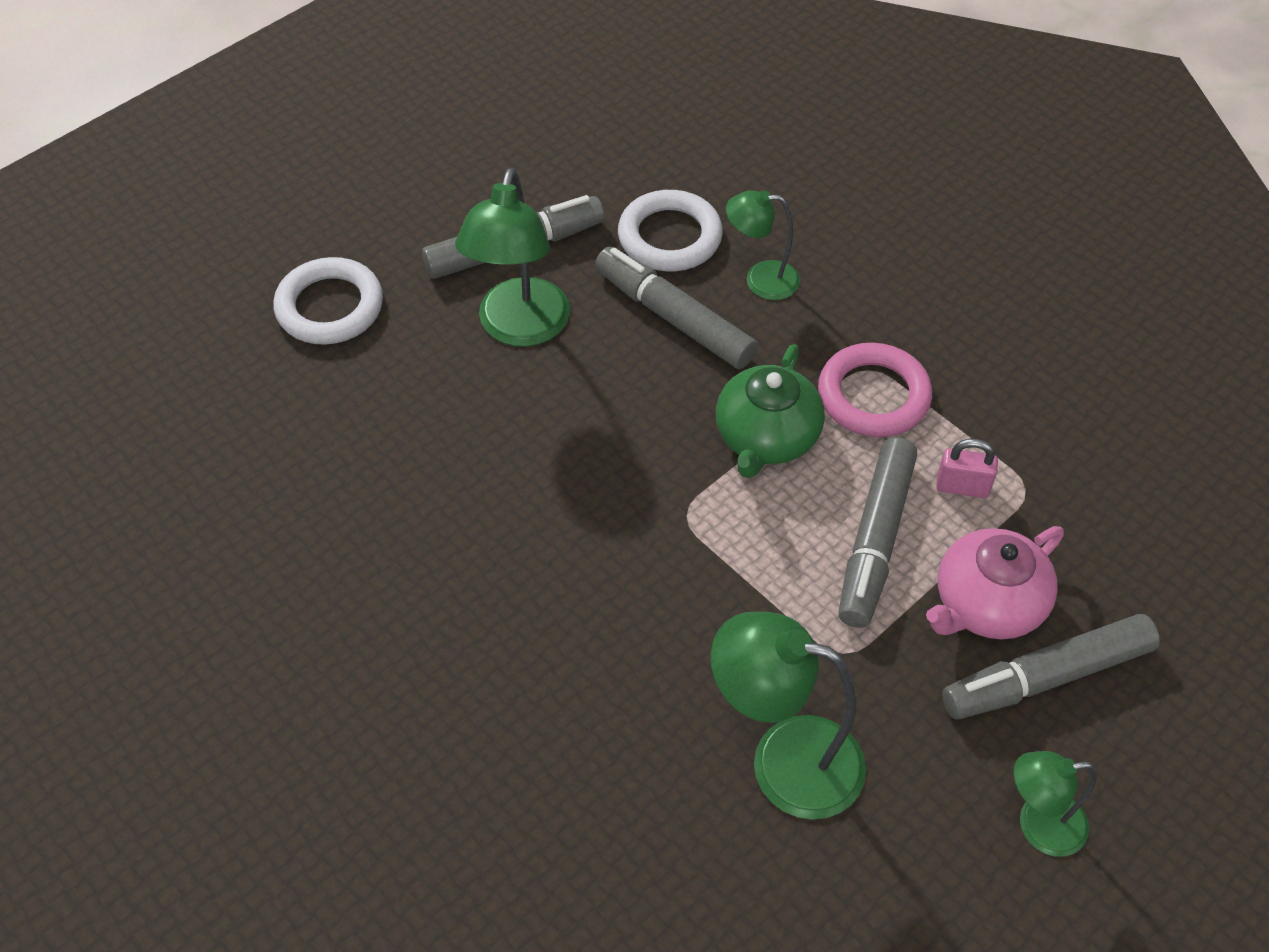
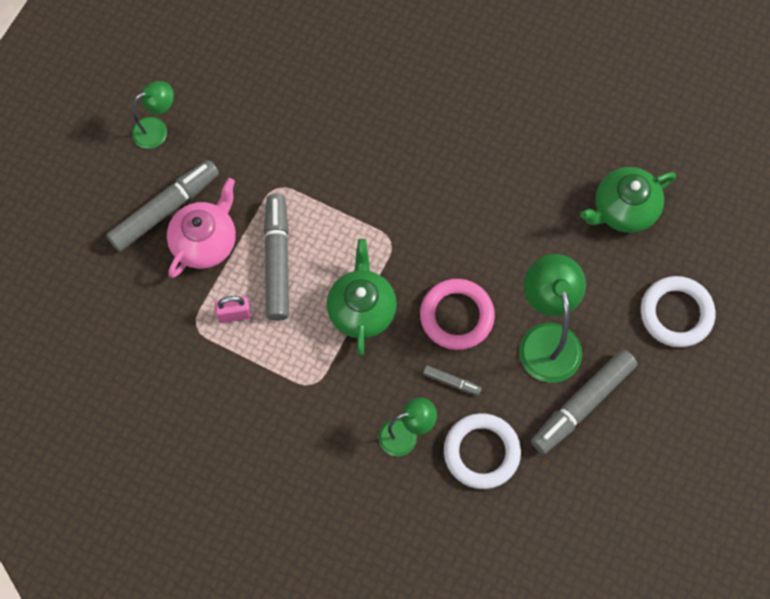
camera: 160 degrees right, 15 degrees up
(314, 451) = (624, 209): none -> green teapot
(674, 318) = (451, 382): grey marker -> grey marker, size x0.45
(784, 760) = (291, 121): green lamp -> none
(873, 396) = (304, 364): pink ring -> pink ring (456, 316)

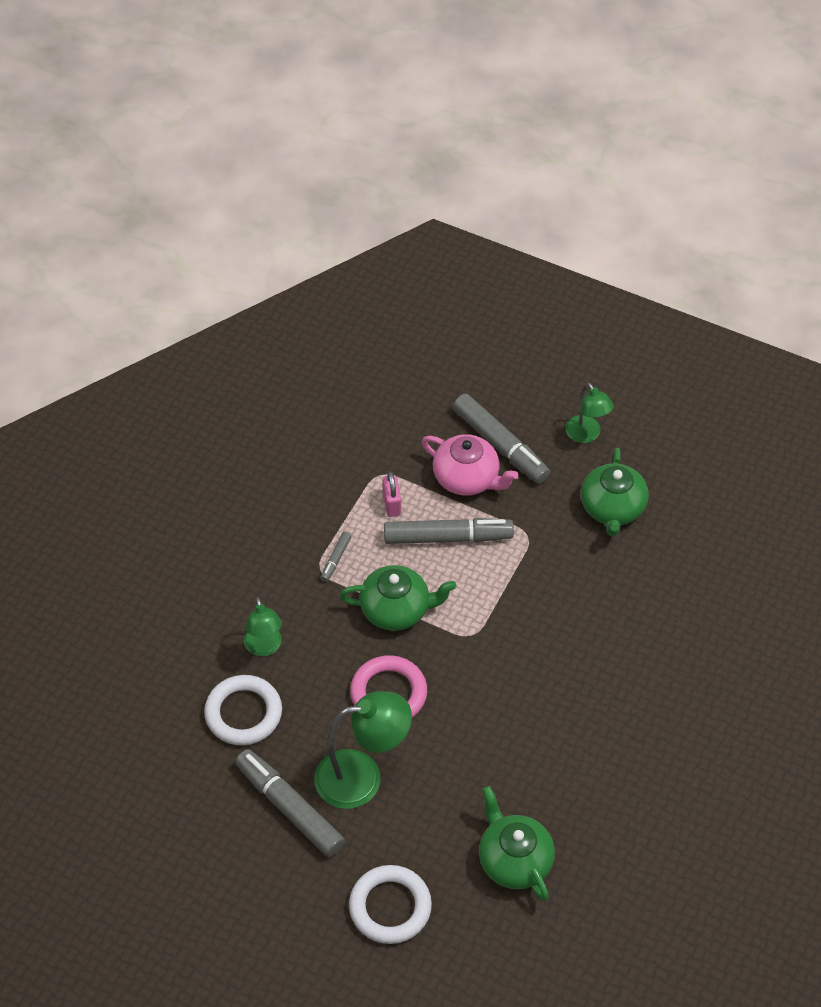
camera: 90 degrees right, 15 degrees down
(247, 111) = (612, 508): none -> green teapot
(451, 382) = (318, 687): grey marker -> grey marker (336, 559)

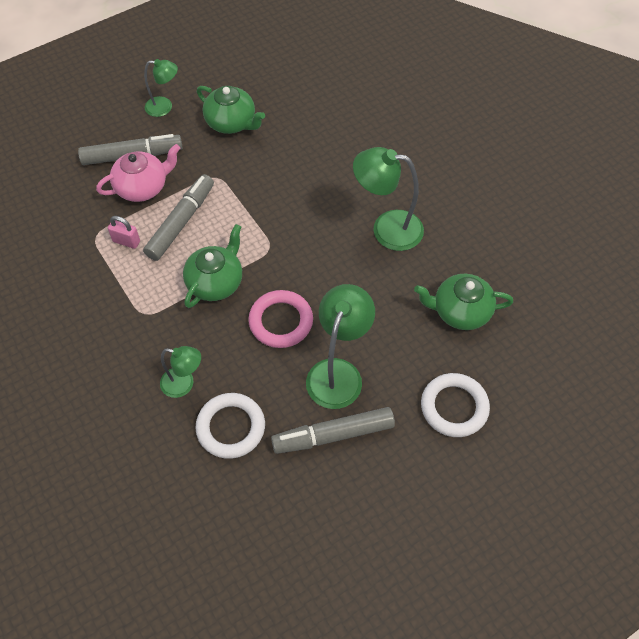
camera: 60 degrees left, 5 degrees up
(336, 559) = (144, 299): grey marker -> none
(575, 734) = (386, 228): none -> green lamp

